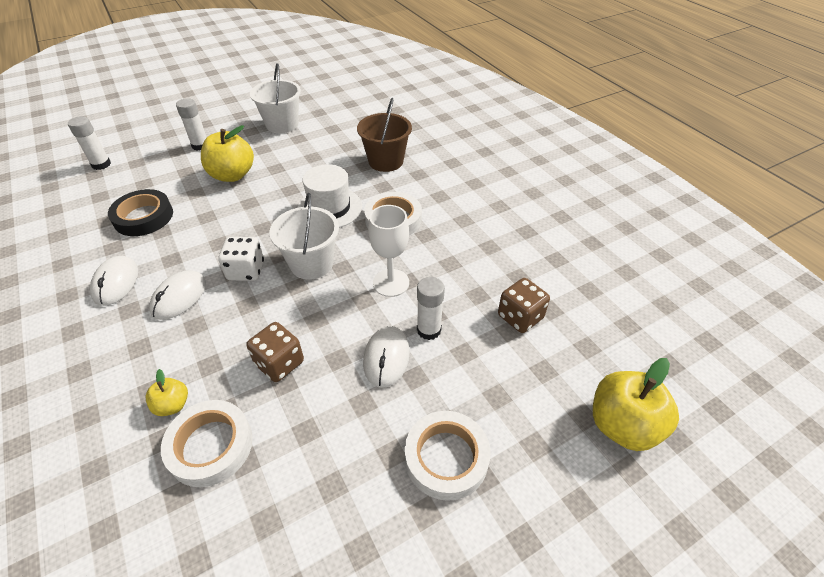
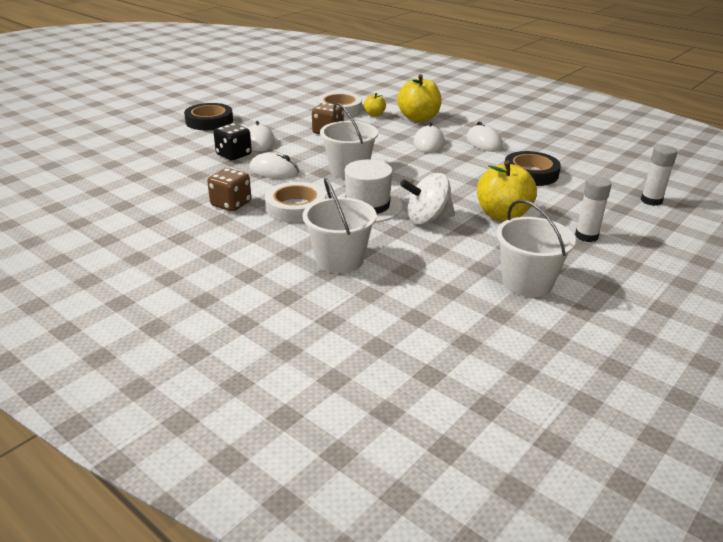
camera: 160 degrees right, 15 degrees down
(246, 271) = (397, 160): white dice -> none
(294, 183) = (427, 219): none -> white spinning top
(385, 161) = (339, 260): brown bucket -> white bucket
(391, 283) = (274, 170): white goblet -> white mouse
(429, 330) = (234, 155): white glue stick -> black dice
(446, 457) = (209, 121): white tape -> black tape
(520, 317) = (162, 169): brown dice -> brown dice (231, 204)
(622, 425) = (100, 141): yellow apple -> yellow apple (418, 118)

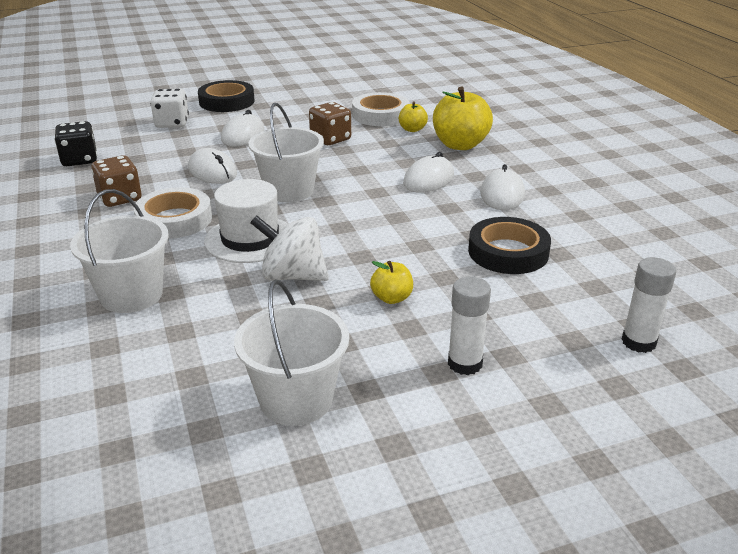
camera: 30 degrees right, 0 degrees up
(188, 145) = (172, 123): none -> white dice
(234, 155) = (198, 144): black dice -> black dice (79, 160)
(502, 215) = (391, 298): yellow apple -> yellow apple, size x0.51

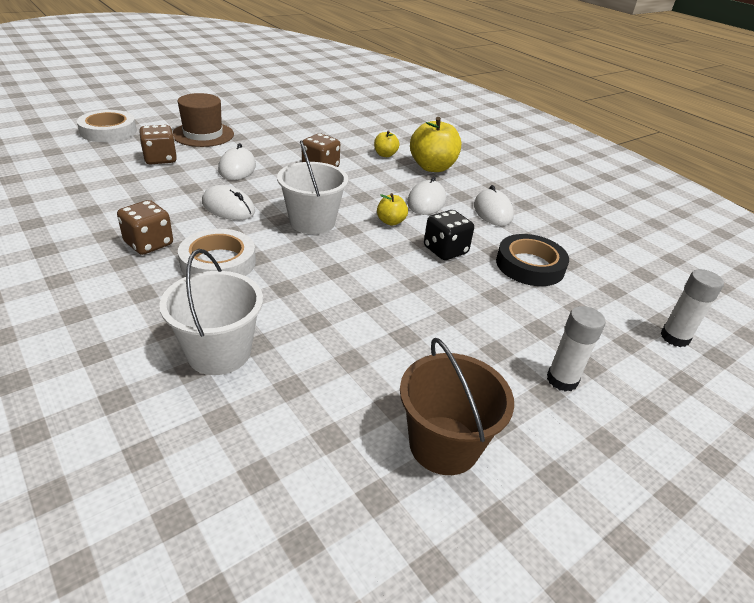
camera: 20 degrees left, 5 degrees up
(79, 160) = (82, 204): black dice -> black dice (445, 250)
(172, 123) = (160, 159): white dice -> brown dice
(227, 102) = (203, 134): black tape -> brown hat
(250, 239) = (304, 276): white hat -> none
(292, 276) = (365, 310): white spinning top -> none
(296, 400) = (444, 445): white bucket -> brown bucket
(380, 115) = (350, 142): white tape -> white tape (108, 131)
(391, 298) = (464, 322): yellow apple -> yellow apple (391, 221)

